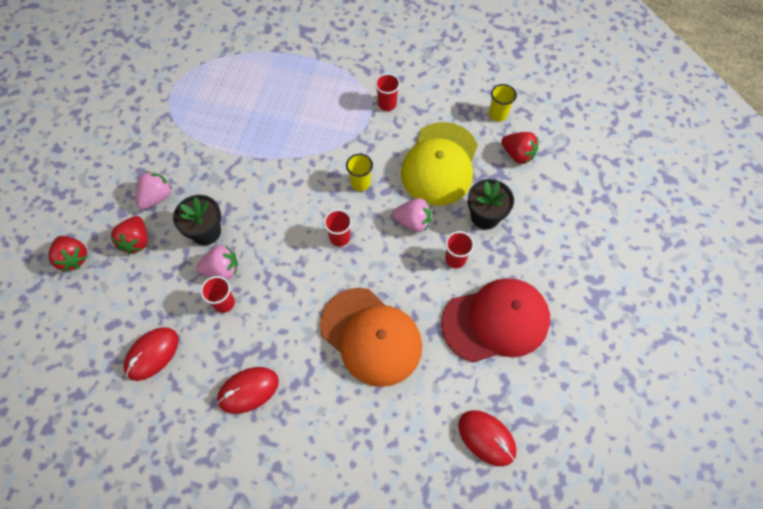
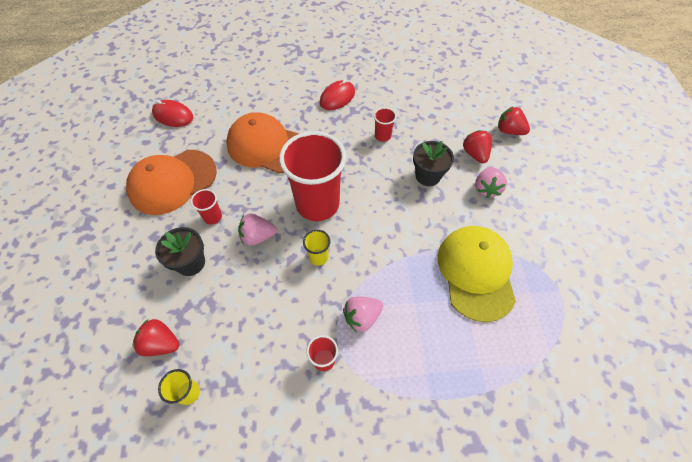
camera: 160 degrees right, 5 degrees down
(152, 354) = (410, 97): red mouse -> none
(222, 269) = (397, 155): pink strawberry -> pink strawberry (362, 317)
(339, 237) = (317, 204): red cup -> red cup, size x2.38
(440, 164) = (245, 303): yellow cap -> yellow cap (476, 272)
(496, 321) = (172, 182): red cap -> orange cap

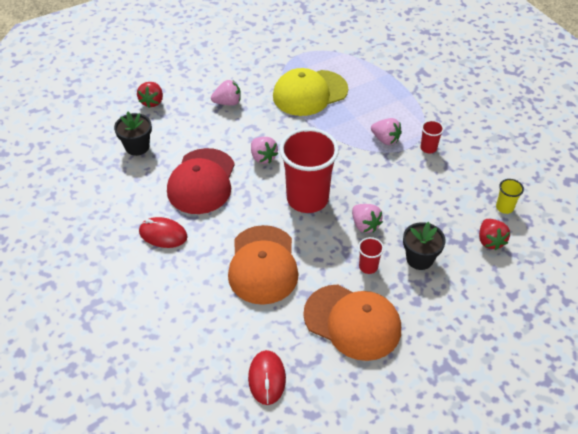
camera: 115 degrees left, 10 degrees down
(318, 257) = (356, 179): yellow cup -> none
(382, 136) = (201, 181): red cup -> red cap
(390, 190) = (263, 157): none -> pink strawberry
(428, 176) = (234, 139): black flower pot -> black flower pot (137, 147)
(475, 154) = (192, 116): red strawberry -> none

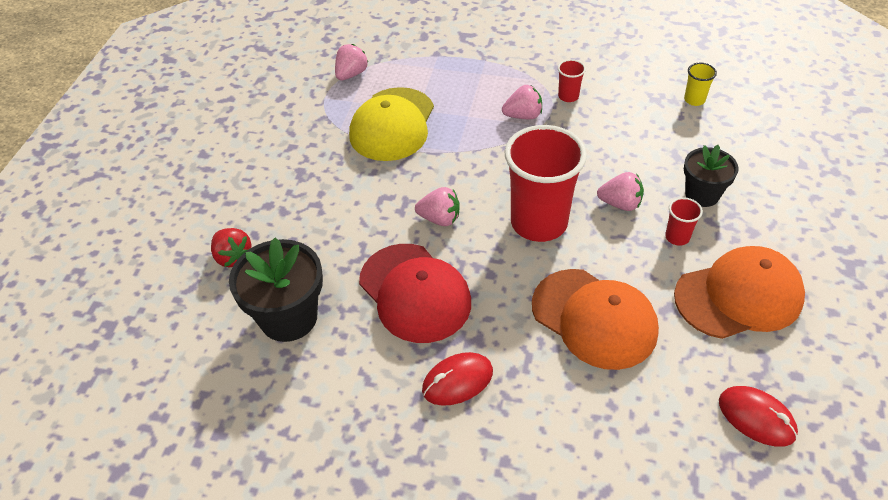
camera: 45 degrees left, 0 degrees up
(137, 147) = (288, 317): black flower pot -> black flower pot, size x1.54
(228, 102) = (322, 194): pink strawberry -> pink strawberry (351, 74)
(490, 241) = (725, 135): red strawberry -> none

